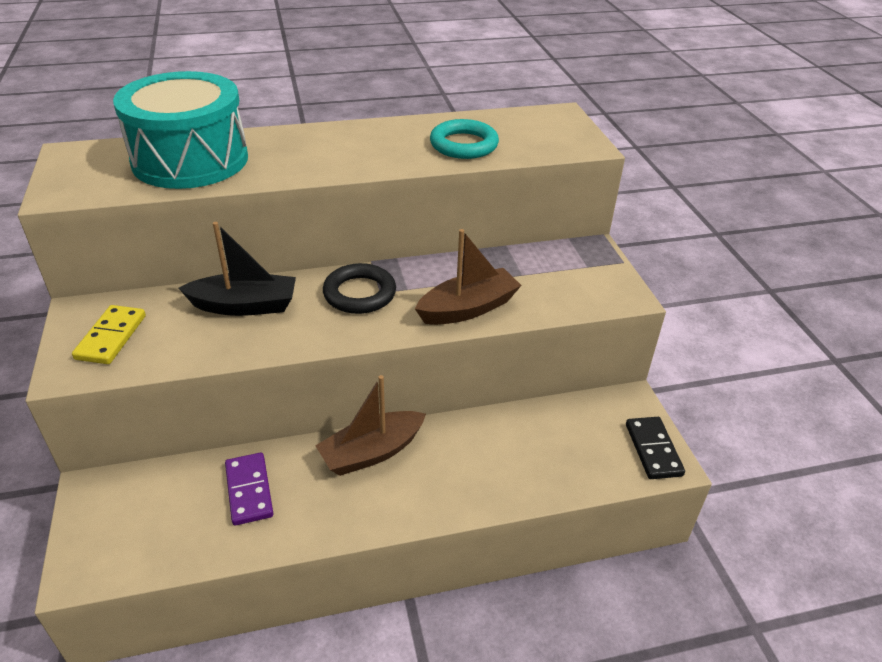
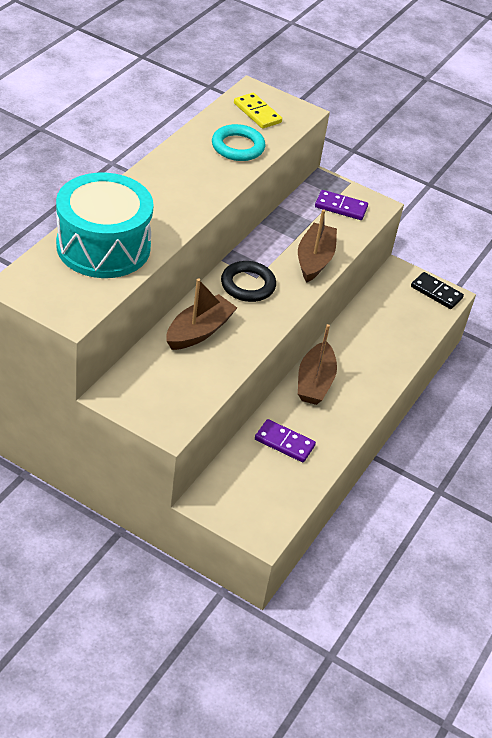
camera: 50 degrees left, 5 degrees up
(111, 337) = (158, 396): yellow domino -> yellow domino (257, 113)
(245, 306) = (199, 331): black boat -> brown boat
(576, 278) = (341, 207): none -> purple domino

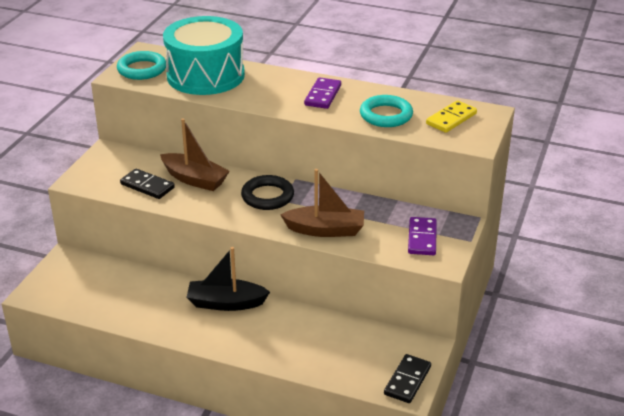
camera: 85 degrees right, 10 degrees down
(64, 294) = (142, 69): none -> turquoise ring
(200, 370) = (147, 186): none -> black domino
(284, 442) = (142, 293): purple domino -> purple domino (323, 95)
(315, 382) = (226, 303): brown boat -> black boat

